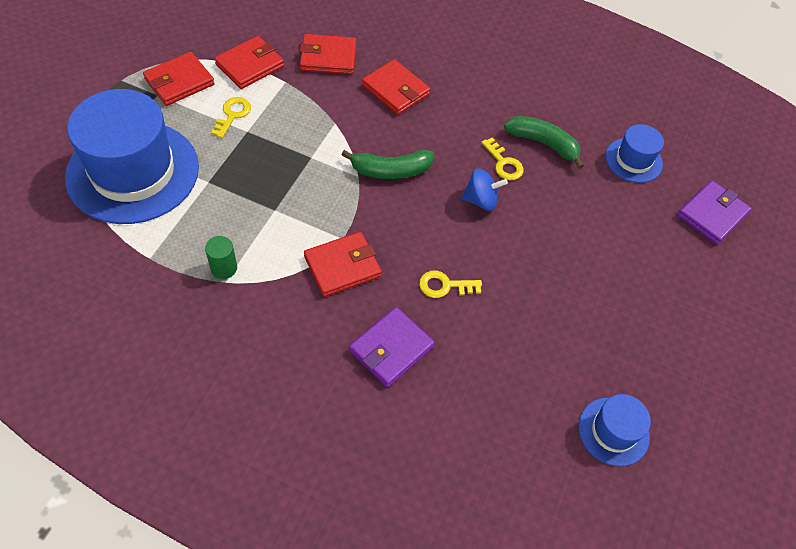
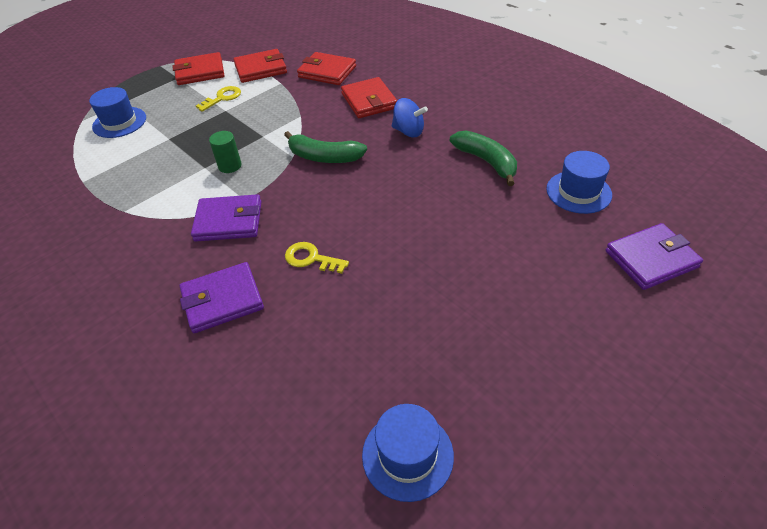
camera: 30 degrees right, 10 degrees down
(133, 172) = (119, 122): blue hat -> blue hat, size x0.47
(224, 268) = (131, 201): green cylinder -> green cylinder (230, 166)
(342, 266) = (229, 221): red wallet -> purple wallet
(481, 200) = (393, 195): blue spinning top -> blue spinning top (408, 131)
(503, 163) = (435, 170): yellow key -> none

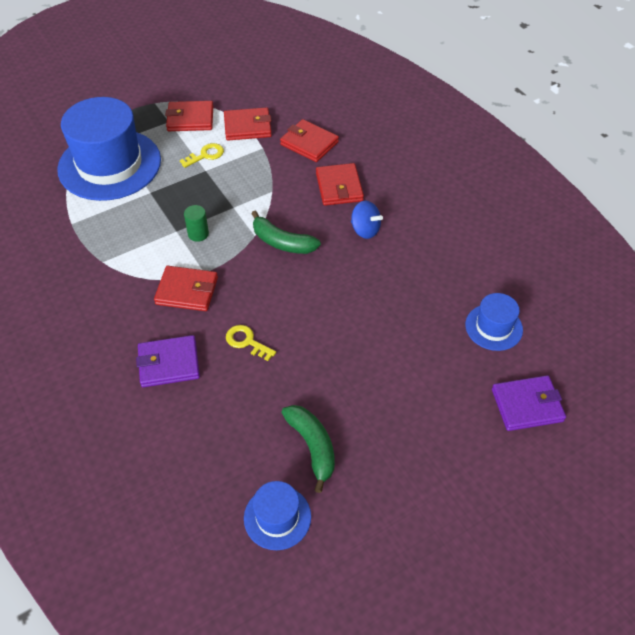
camera: 10 degrees right, 5 degrees up
(119, 122) = (109, 164): blue hat -> blue hat, size x2.11
(229, 221) = (187, 291): purple wallet -> red wallet
(486, 162) = (424, 278): green banana -> green banana (312, 447)

